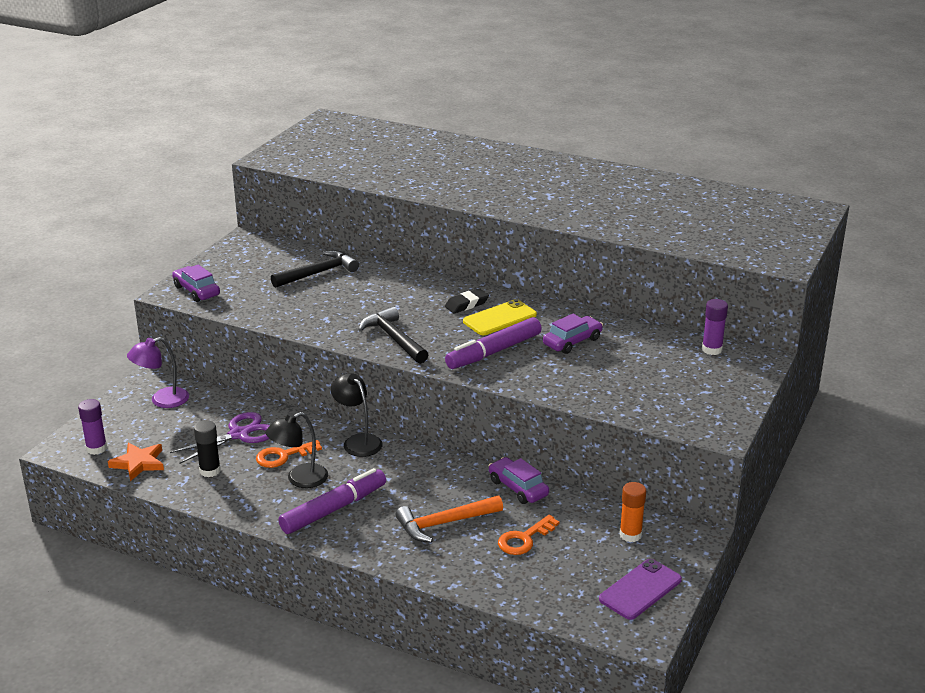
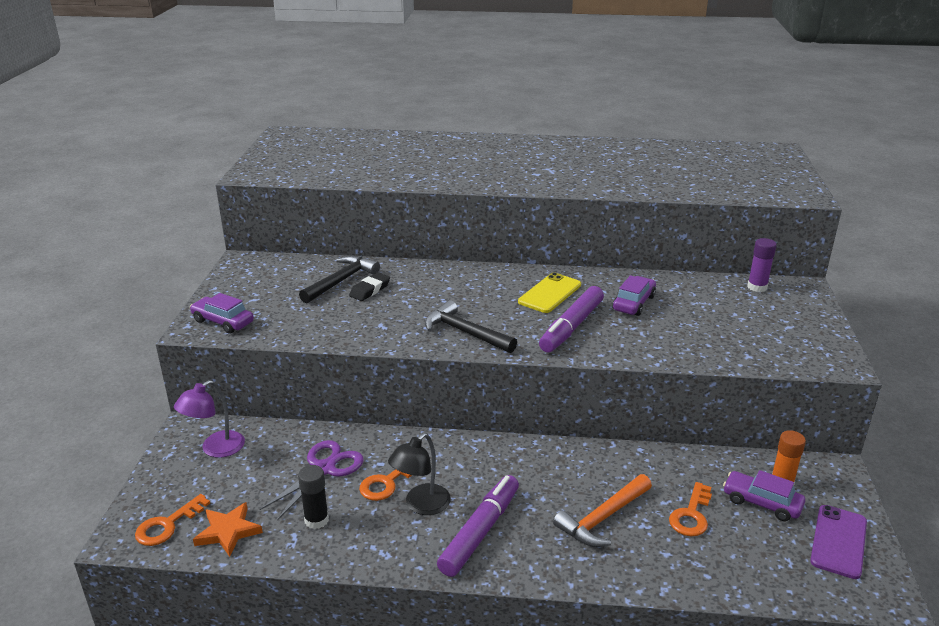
camera: 20 degrees left, 0 degrees up
(96, 448) = (167, 525): purple glue stick -> orange key
(358, 441) = (454, 447): black lamp -> none
(466, 304) = (508, 286): black eraser -> black eraser (370, 290)
(518, 488) = (643, 460): purple car -> purple car (761, 502)

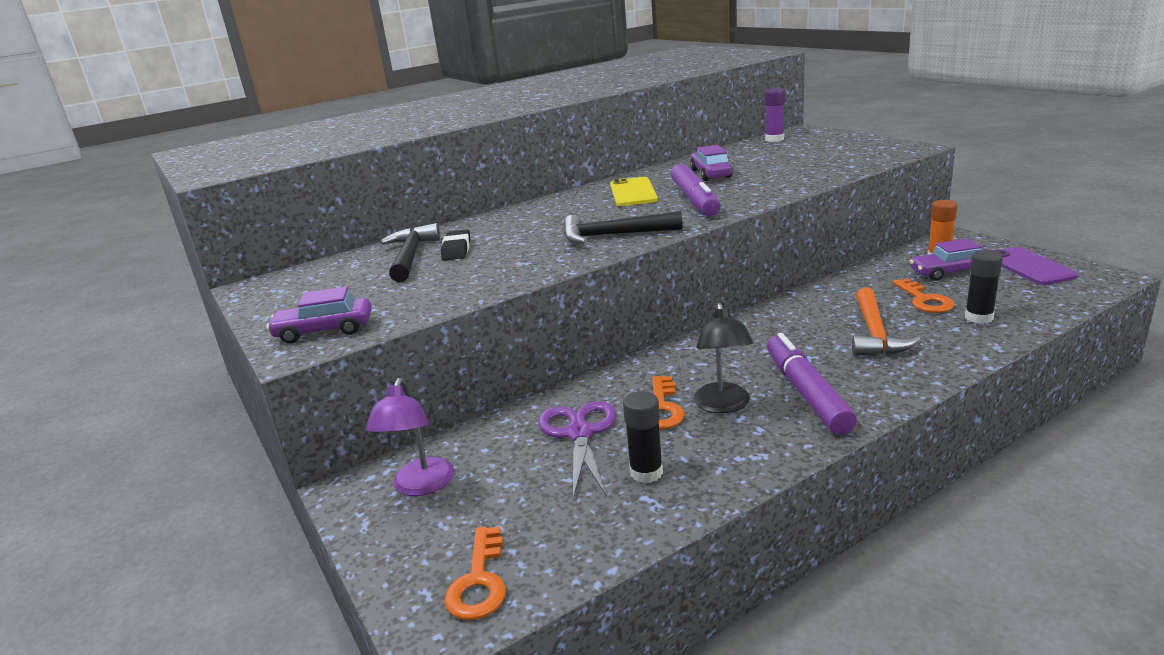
camera: 35 degrees left, 5 degrees down
(228, 531) = (566, 540): orange star -> none
(700, 557) = (978, 317): none -> black glue stick

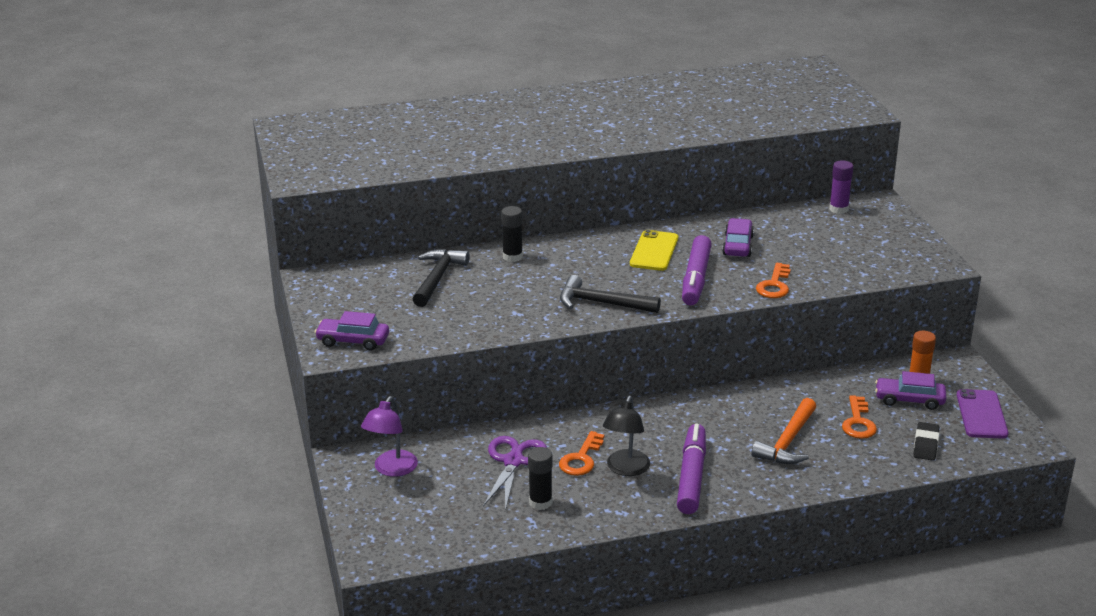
camera: 15 degrees right, 5 degrees up
(456, 249) = (475, 281): black eraser -> black eraser (925, 445)
(479, 582) = (404, 539): orange key -> orange key (774, 285)
(978, 317) = (882, 451): black glue stick -> black glue stick (512, 257)

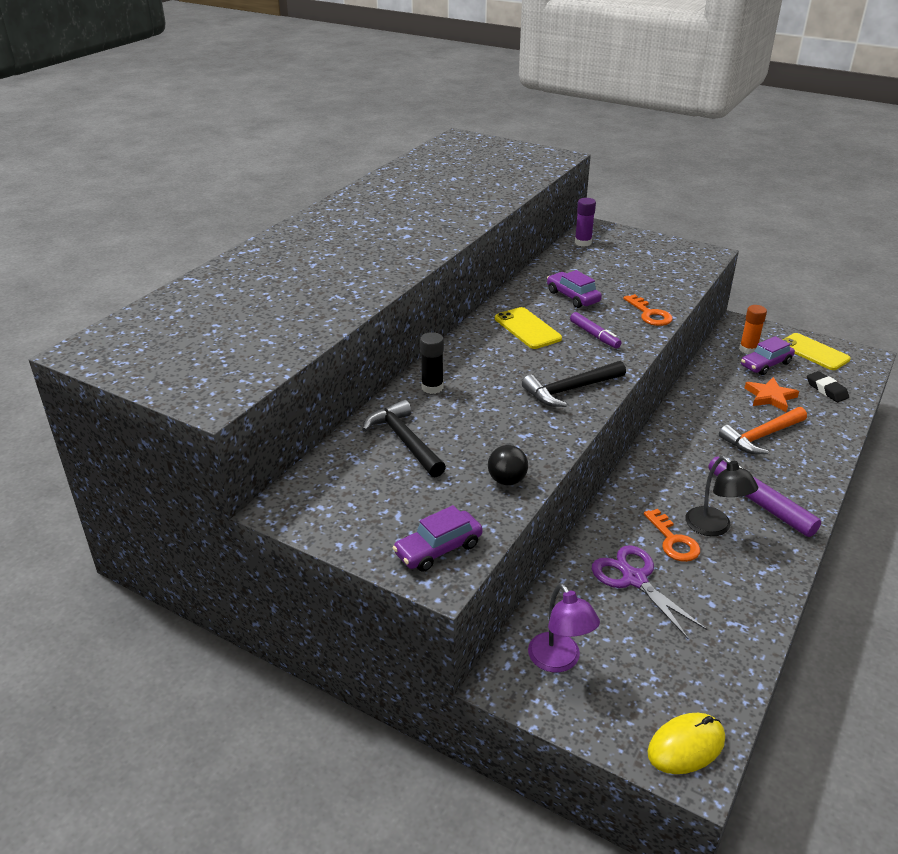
camera: 45 degrees left, 5 degrees up
(387, 547) = (686, 746): none -> yellow mouse
(455, 330) = (507, 480): none -> black ball
(540, 502) = (713, 601): black glue stick -> none
(696, 279) = (594, 335): purple marker -> purple marker, size x0.59
(788, 442) = (761, 436): orange hammer -> orange hammer turned 75 degrees clockwise
(858, 422) = (770, 397): orange key -> orange star
(981, 414) = (813, 352): purple phone -> yellow phone

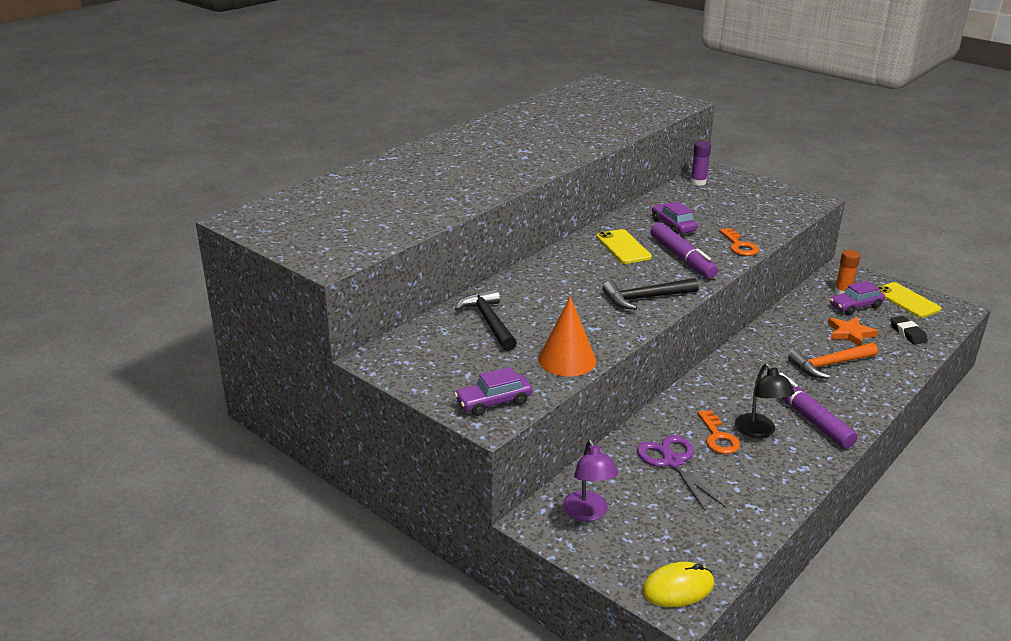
camera: 10 degrees right, 5 degrees down
(432, 387) = (525, 284): black glue stick -> none
(507, 480) = (567, 360): black ball -> orange cone
(594, 335) = (682, 258): purple marker -> purple marker, size x1.69

